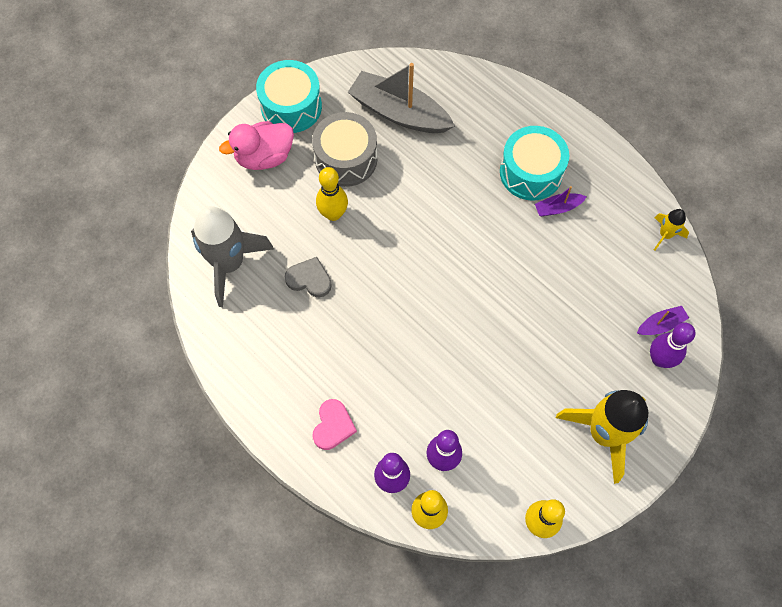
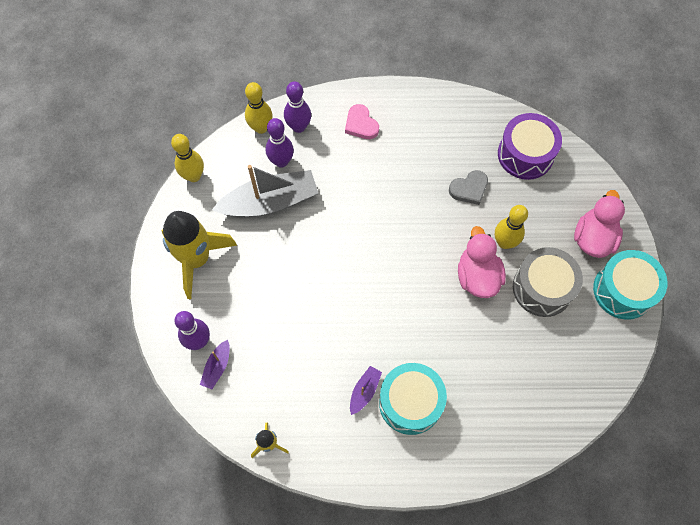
camera: 135 degrees right, 0 degrees up
(229, 264) = (525, 154): grey rocket -> purple drum
(384, 209) = (477, 276): none -> pink duck
(399, 112) = (550, 359): grey boat -> grey boat (270, 202)

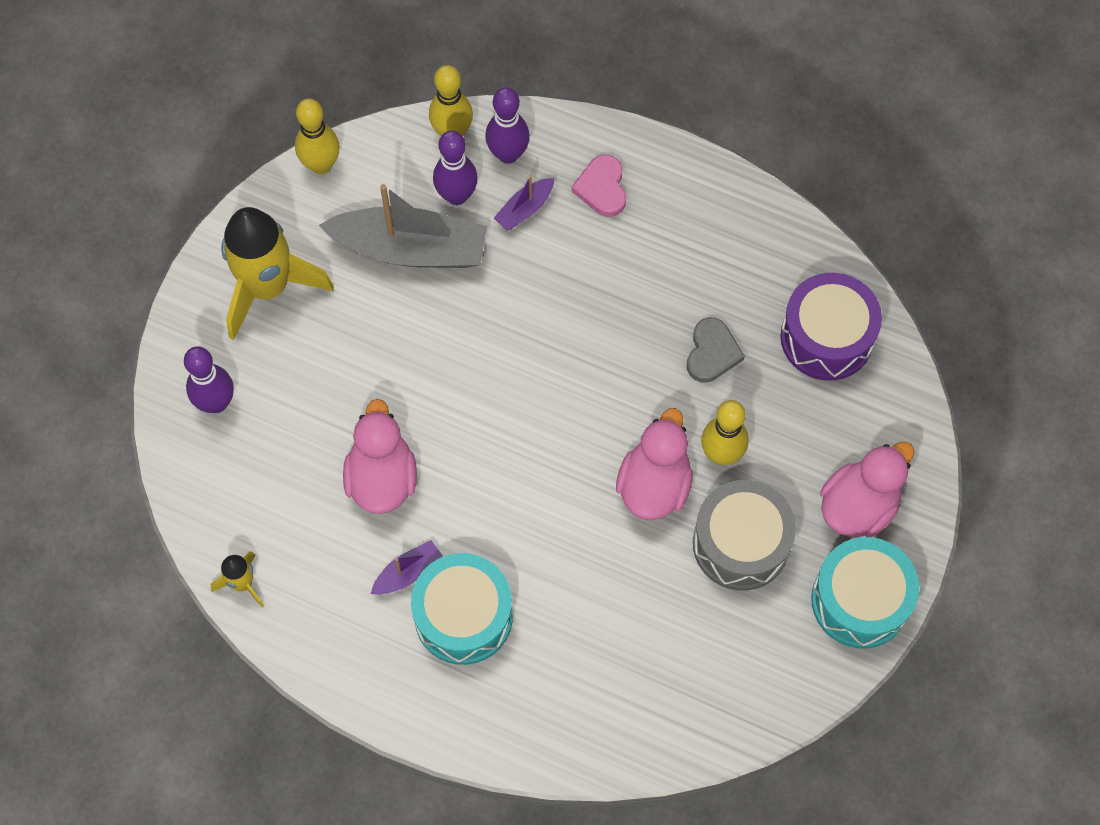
camera: 25 degrees right, 0 degrees up
(217, 367) = (224, 449): purple boat -> purple boat (525, 209)
(320, 342) = (382, 478): none -> pink duck
(469, 189) = (712, 353): grey heart -> grey heart turned 75 degrees counterclockwise

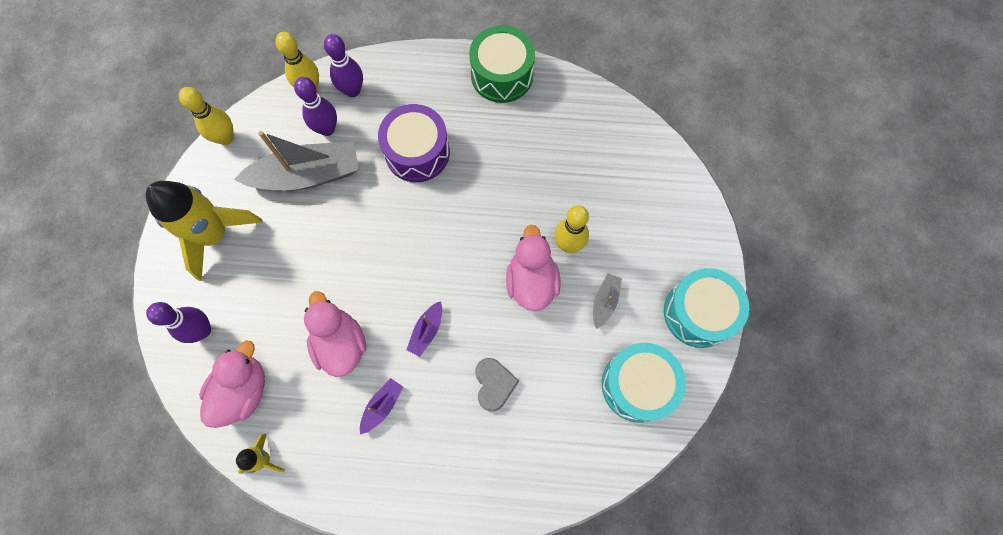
camera: 20 degrees left, 5 degrees up
(463, 616) = (433, 424): turquoise drum -> turquoise drum (637, 385)
(525, 209) = (376, 123): purple boat -> purple boat (426, 331)
(602, 188) = (423, 93): pink heart -> none
(712, 353) = (536, 178): grey heart -> grey heart (494, 384)
(718, 197) = (502, 75): none -> green drum
(741, 543) = (604, 302): grey drum -> grey boat
(826, 337) = (607, 143): purple drum -> purple drum (417, 152)
(859, 506) = (672, 248): pink duck -> pink duck (243, 390)

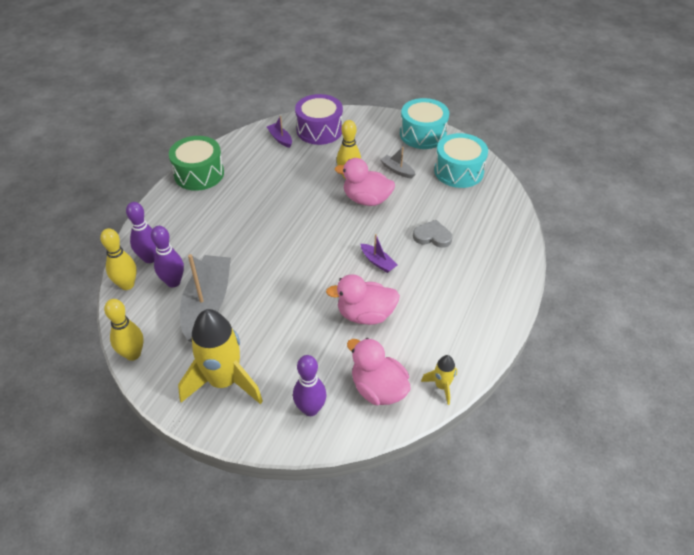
camera: 70 degrees left, 25 degrees down
(382, 406) = (425, 301): purple boat -> purple boat (280, 139)
(417, 152) = (231, 233): purple drum -> purple drum (319, 130)

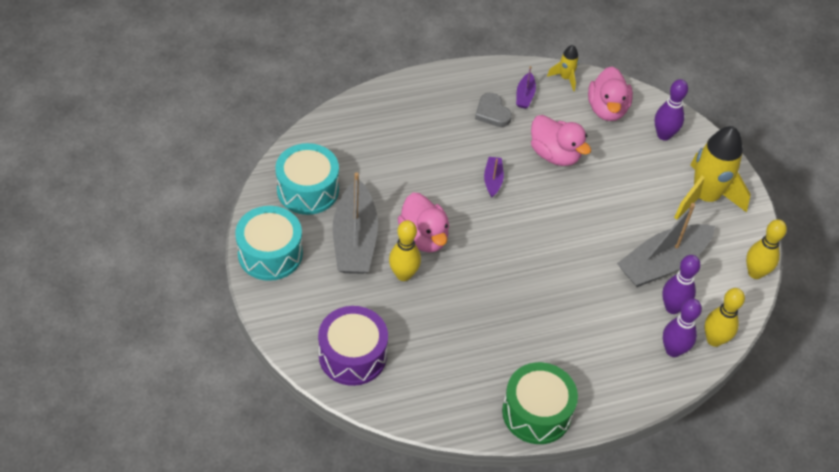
camera: 135 degrees left, 5 degrees up
(280, 139) = (405, 382): purple boat -> purple boat (525, 95)
(397, 170) = (355, 239): grey boat -> grey boat, size x2.19
(432, 236) = (422, 161): grey heart -> grey heart (492, 112)

